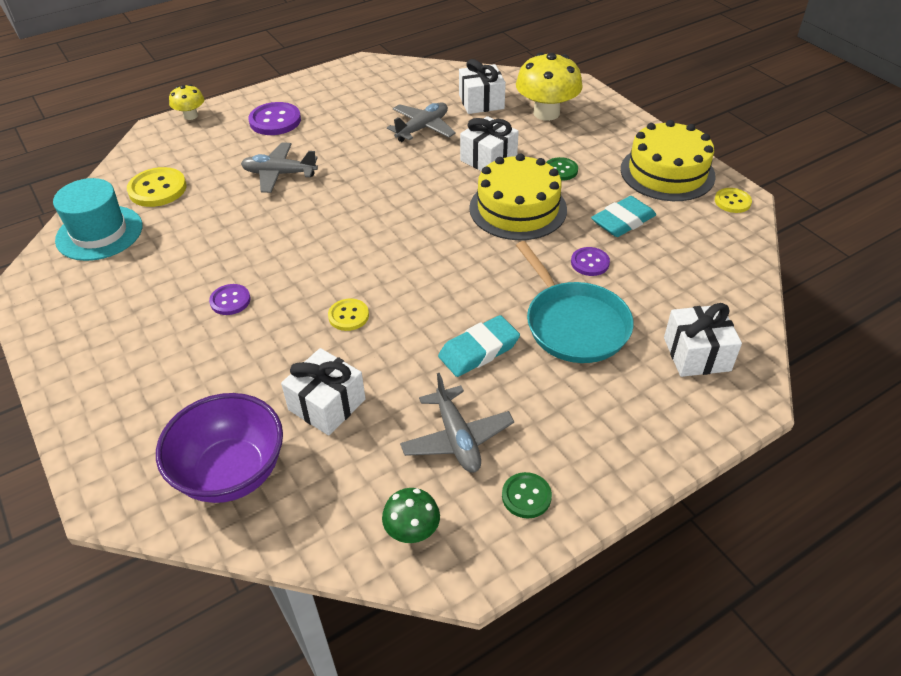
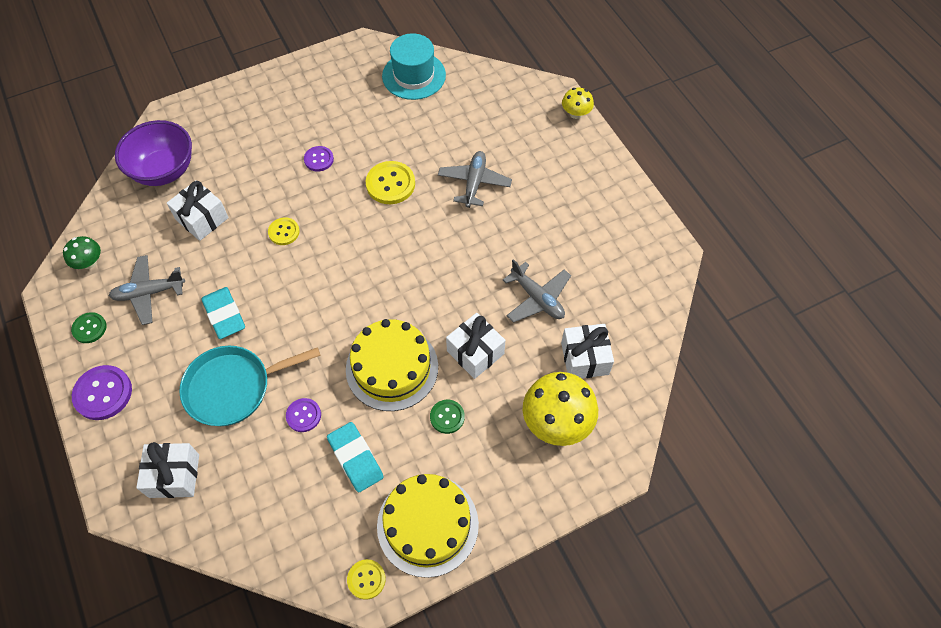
camera: 95 degrees right, 15 degrees up
(157, 189) = (465, 103): yellow button -> yellow button (390, 184)
(275, 121) = (562, 176): purple button -> purple button (103, 393)

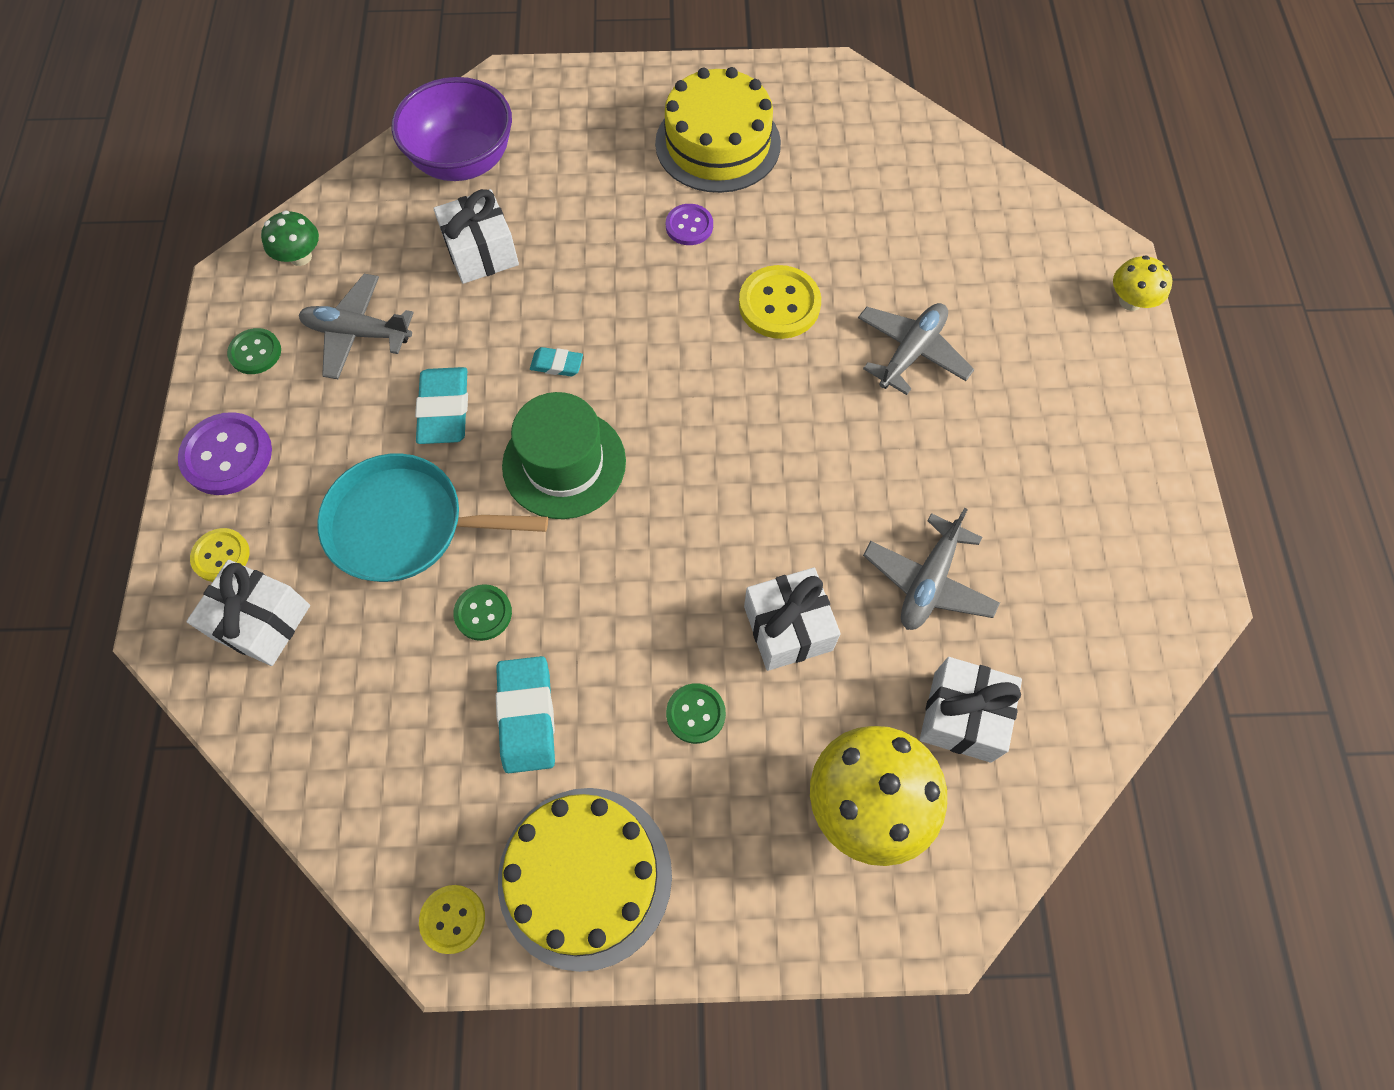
camera: 25 degrees right, 5 degrees up
(279, 264) = (557, 364): none -> turquoise eraser
(284, 232) = (587, 317): yellow button -> yellow button (221, 556)
(303, 415) = (483, 613): purple button -> green button
(310, 317) = (564, 463): none -> green hat
(392, 368) = (648, 596): yellow cake -> yellow cake (718, 143)
(414, 75) = (893, 148): turquoise hat -> none
(537, 298) = (928, 581): grey plane -> grey plane turned 45 degrees clockwise

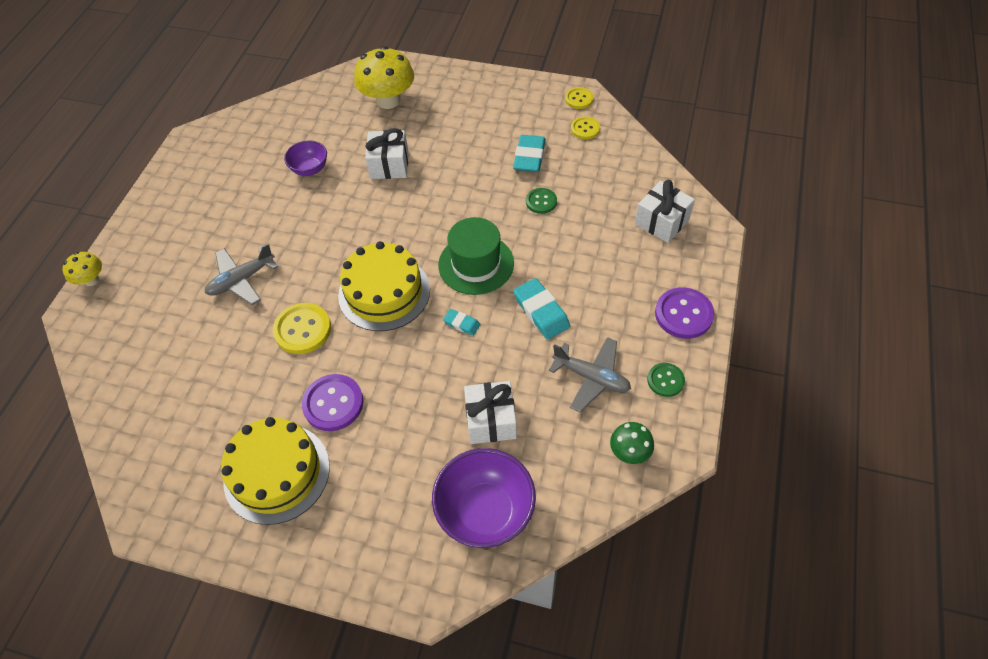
camera: 160 degrees left, 10 degrees down
(221, 556) = (685, 258): yellow button -> yellow button (585, 129)
(404, 525) = (577, 252): turquoise pan -> none
(444, 409) = (541, 311): turquoise eraser -> turquoise eraser turned 45 degrees counterclockwise
(585, 876) = (519, 101): yellow cake -> yellow cake (384, 292)
(689, 226) = (333, 403): purple button -> purple button, size x1.65
(695, 714) = (449, 142): green button -> none
(928, 581) = (310, 169): grey plane -> purple bowl
(962, 716) = (329, 119): white gift -> none

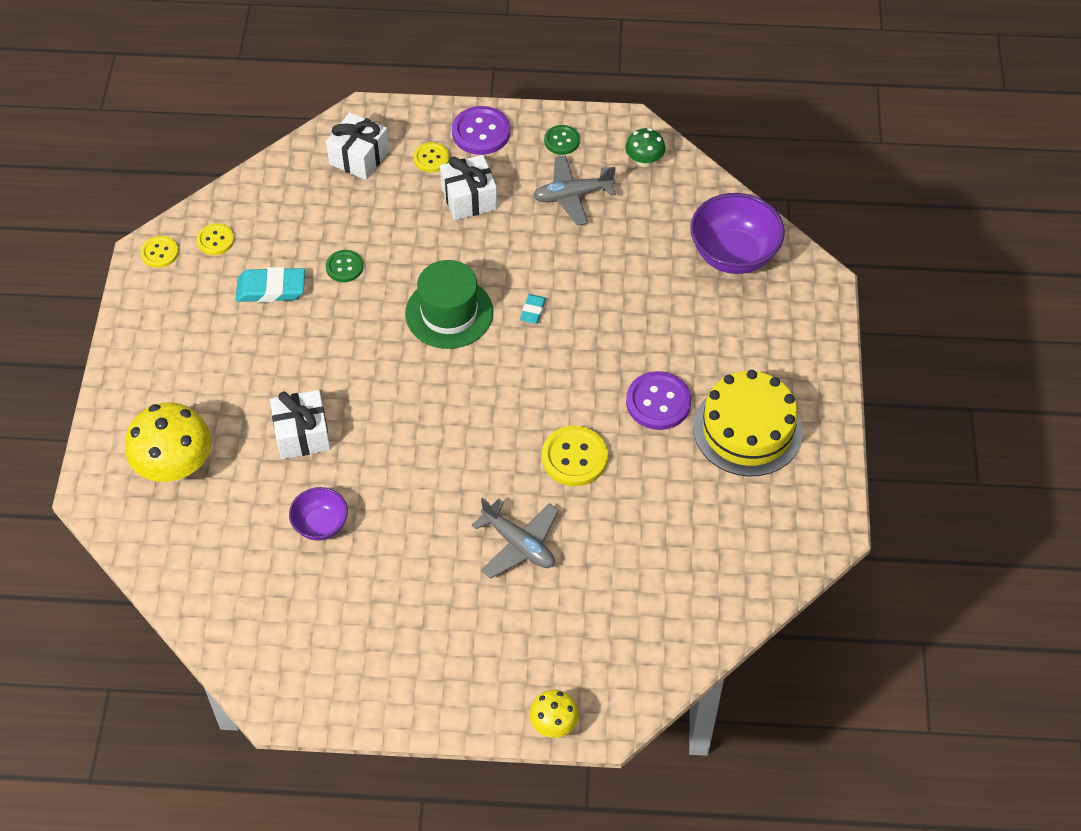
camera: 105 degrees left, 0 degrees up
(384, 292) = (506, 391): yellow cake -> none
(491, 420) = (640, 266): white gift -> white gift (469, 198)
(541, 311) = (502, 245): turquoise eraser -> none
(591, 377) = (572, 195): grey plane -> grey plane turned 120 degrees counterclockwise
(654, 272) = (431, 158): none -> yellow button

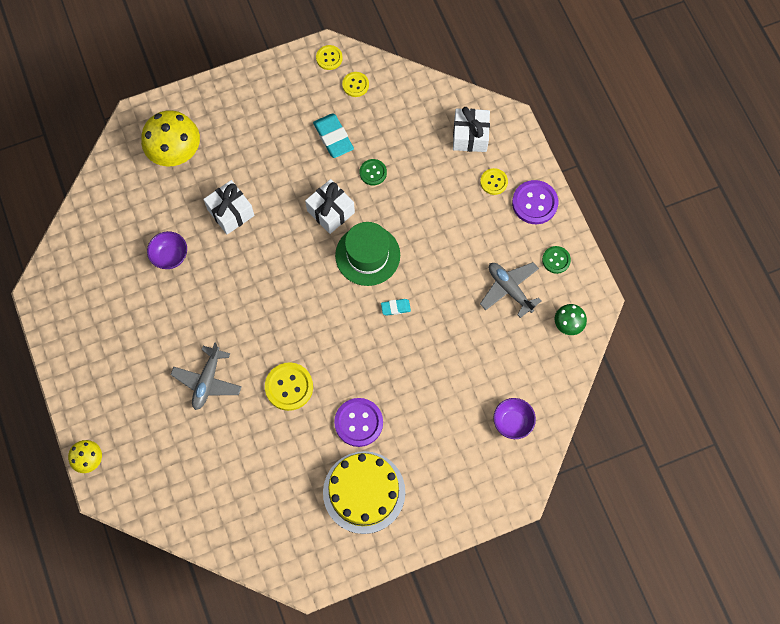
camera: 65 degrees right, 15 degrees up
(469, 198) = (471, 223): white gift -> white gift (331, 211)
(733, 255) = (512, 422): purple bowl -> purple bowl, size x0.57

